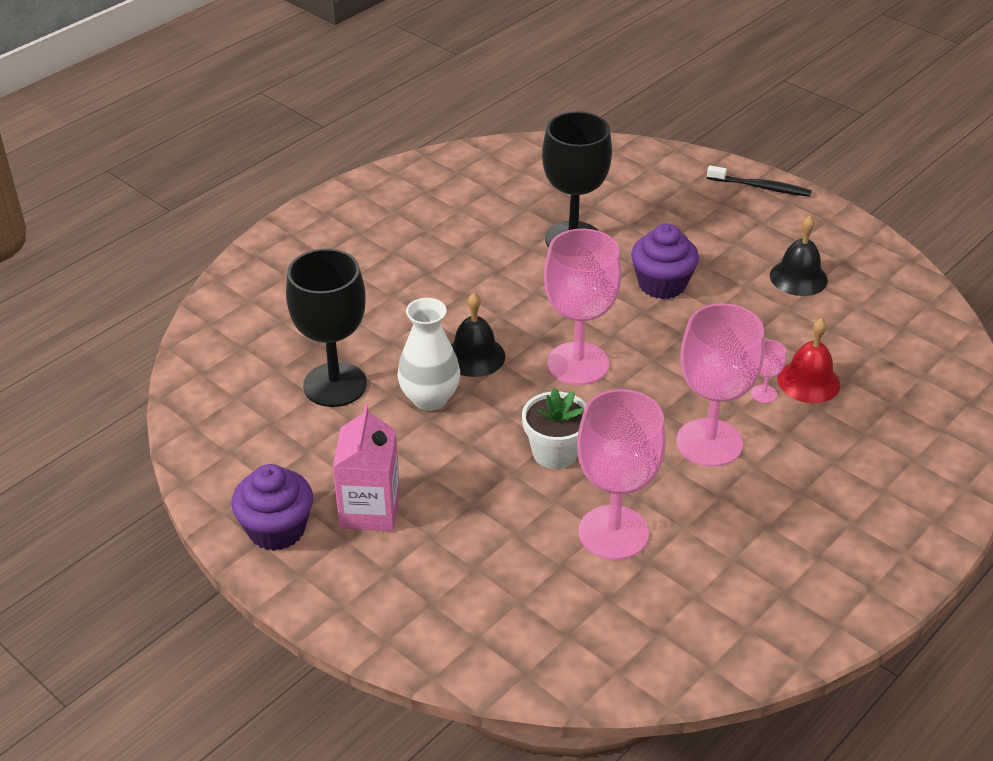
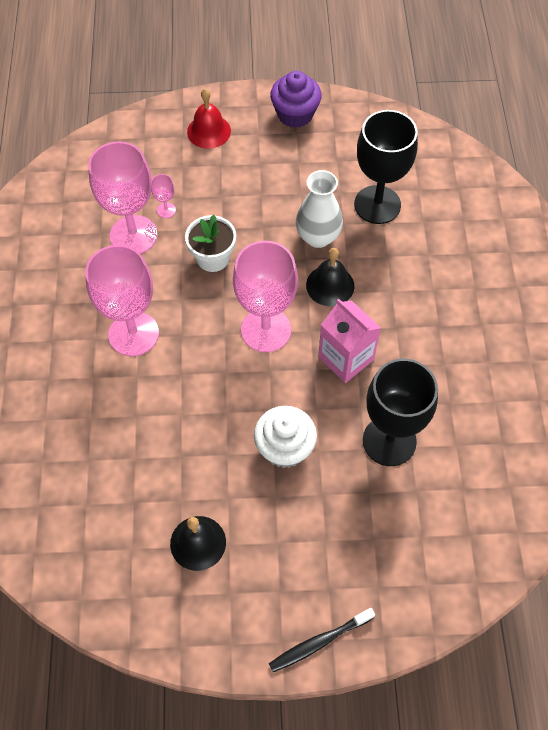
camera: 135 degrees right, 20 degrees up
(370, 510) = (266, 155): pink carton -> pink carton (346, 358)
(662, 284) = (284, 448): purple cupcake -> white cupcake
(764, 394) = (132, 400): pink goblet -> pink goblet (166, 210)
(808, 381) = (111, 436): red bell -> red bell (209, 131)

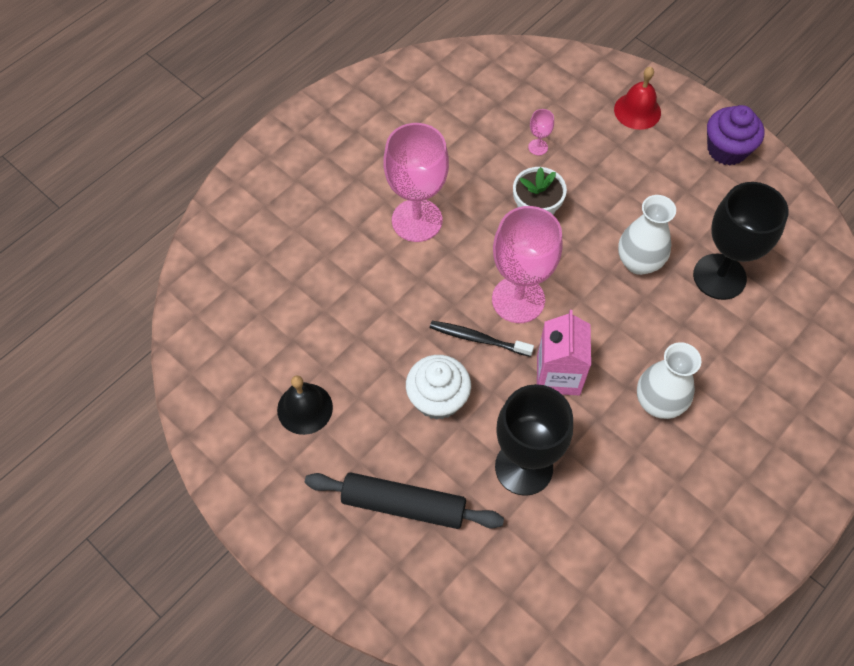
camera: 45 degrees right, 0 degrees up
(133, 235) = (493, 147): pink goblet -> none
(319, 642) = (312, 559): black toothbrush -> black toothbrush (478, 339)
(330, 285) = (607, 308): black bell -> none
(339, 542) = (403, 505): none -> black rolling pin
(425, 321) = (658, 403): none -> white vase

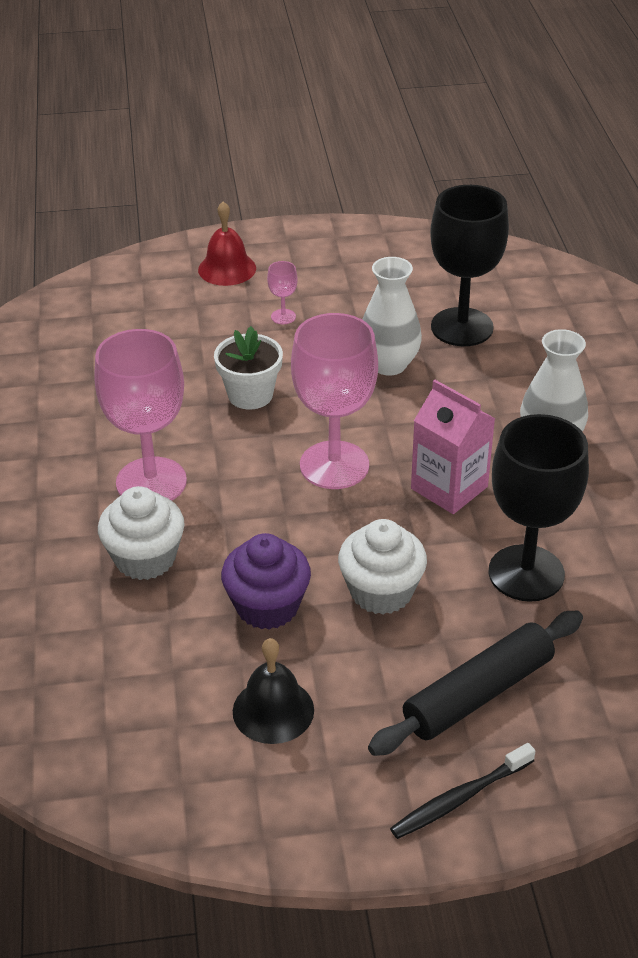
camera: 50 degrees left, 20 degrees down
(358, 264) = (145, 558): none -> white cupcake
(478, 339) = (345, 520): black toothbrush -> black toothbrush (460, 798)
(538, 147) = (180, 350): pink goblet -> pink goblet (283, 316)
(726, 150) = (338, 246): purple cupcake -> purple cupcake (267, 606)

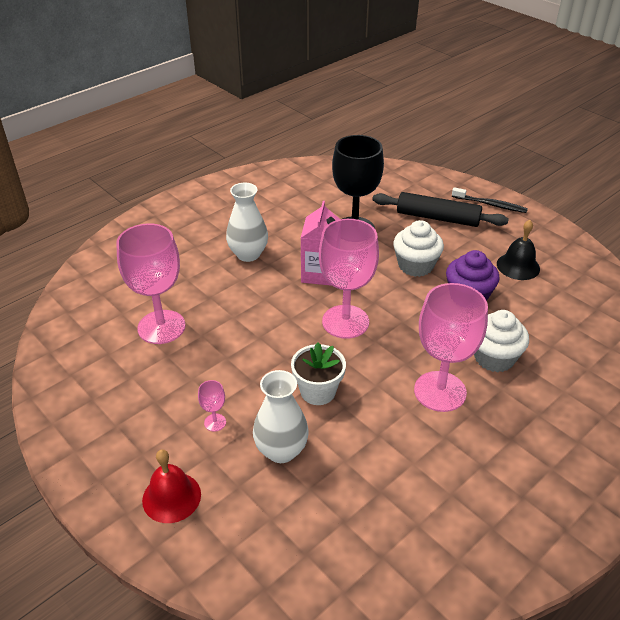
camera: 125 degrees left, 0 degrees up
(389, 364) = (229, 342): white vase -> white vase (281, 450)
(462, 327) = (161, 327): black goblet -> pink goblet

